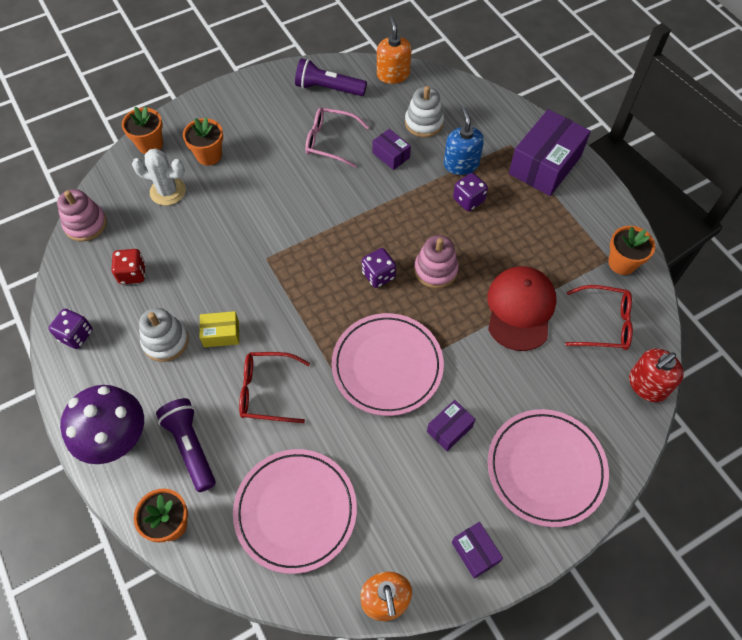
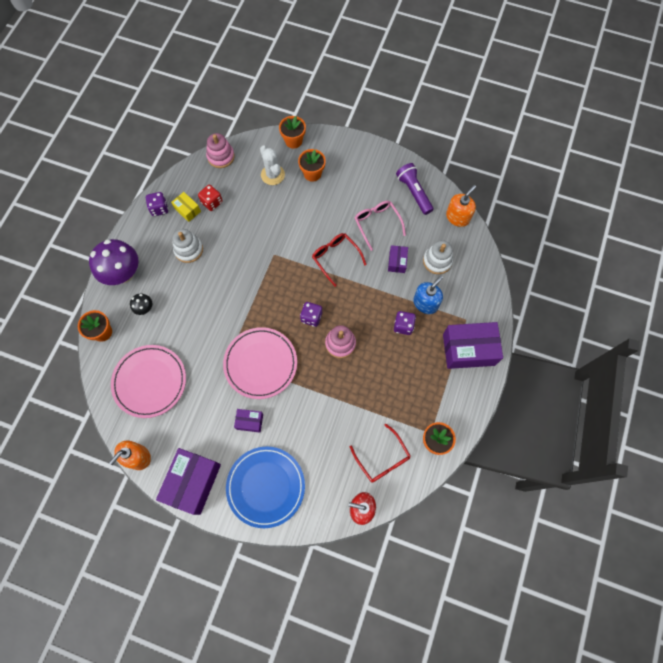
camera: 50 degrees right, 10 degrees up
(191, 447) = (145, 308): purple flashlight -> black mushroom
(221, 334) = (213, 271): yellow box -> yellow box (187, 210)
(267, 391) = (200, 318): red glasses -> red glasses (335, 258)
(475, 552) = (193, 482): purple box -> purple box, size x2.04
(520, 309) = (353, 406): red cap -> none
(546, 468) = (266, 486): pink plate -> blue plate

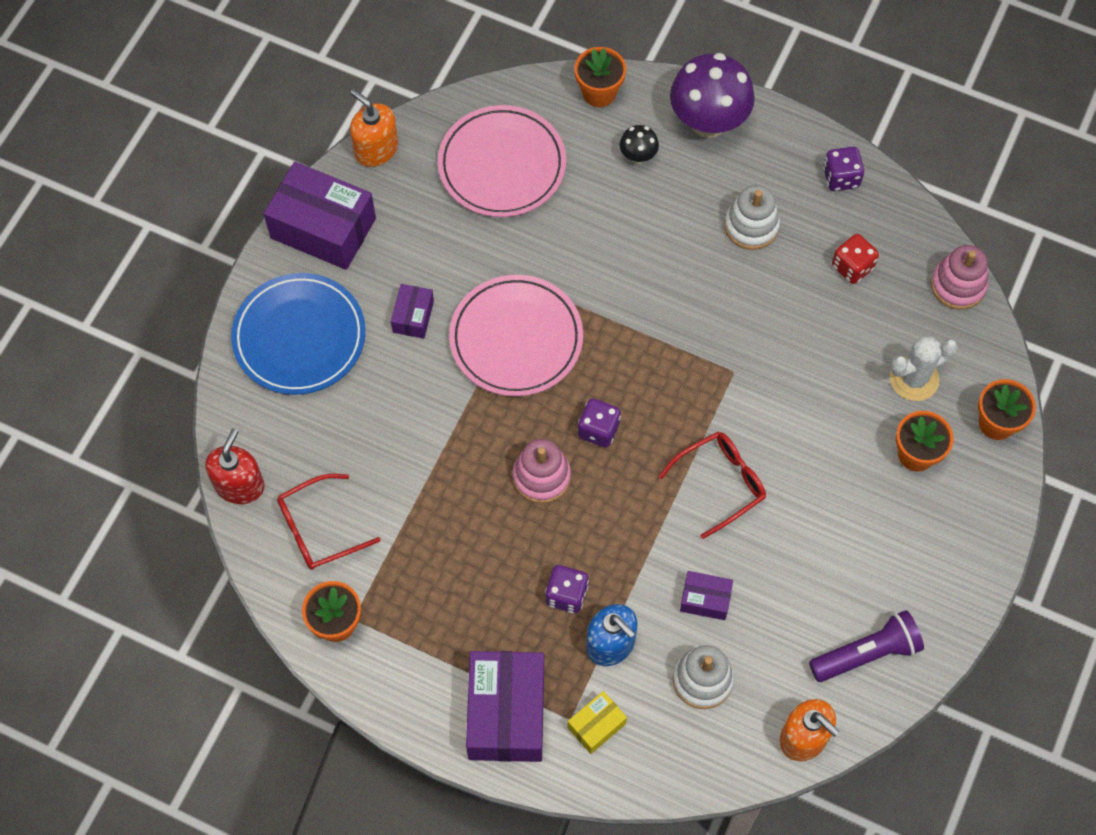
camera: 95 degrees right, 5 degrees down
(187, 210) = (837, 225): yellow box -> yellow box (596, 726)
(377, 224) = (794, 570): pink glasses -> none

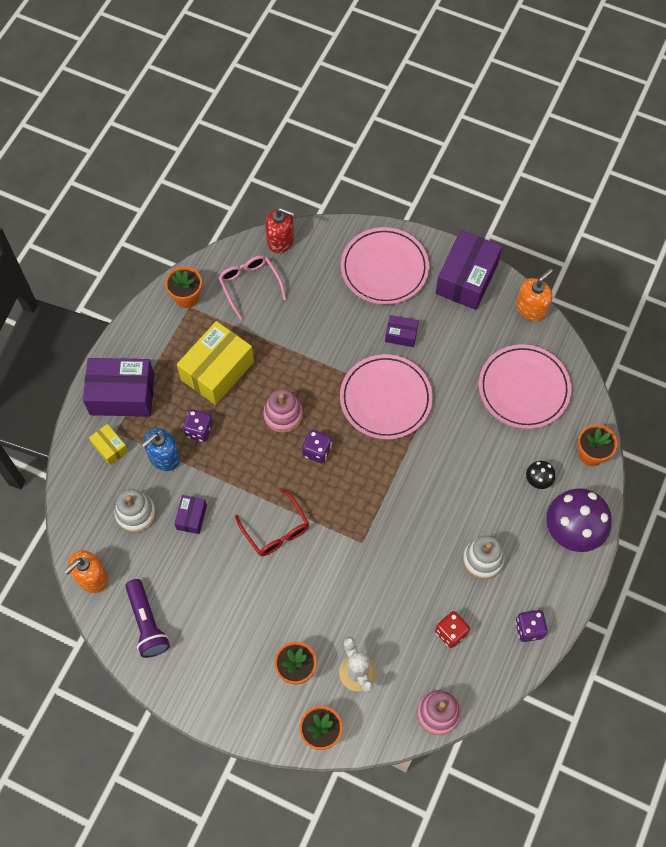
camera: 90 degrees right, 0 degrees up
(299, 337) = (384, 268): blue plate -> pink plate
(319, 529) = (250, 285): red glasses -> pink glasses
(467, 572) = (217, 371): none -> yellow box

